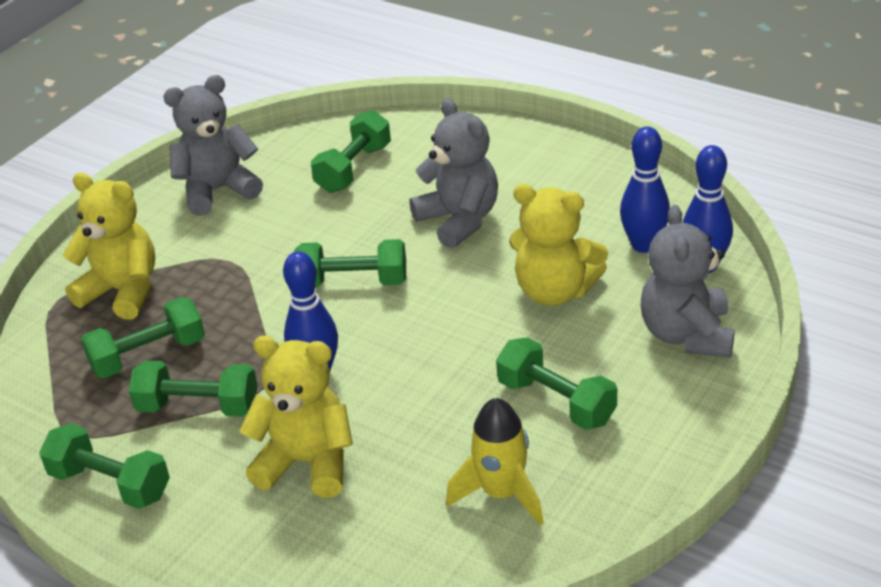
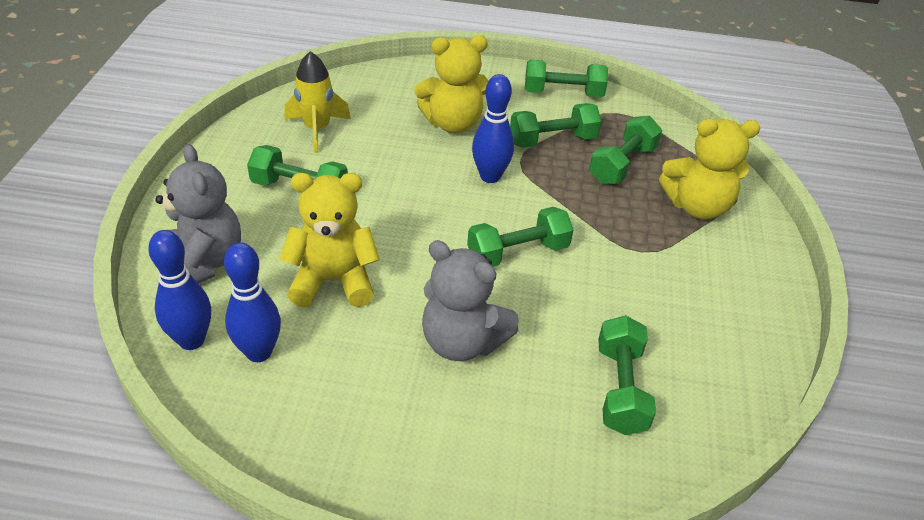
camera: 150 degrees right, 5 degrees up
(218, 190) = (731, 325): grey teddy bear -> none

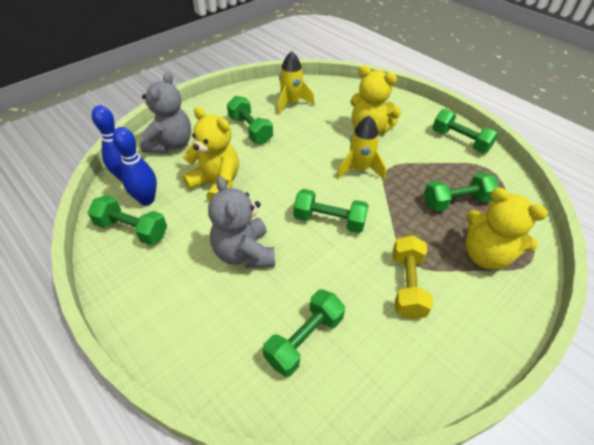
camera: 40 degrees right, 5 degrees up
(490, 176) = (359, 169): blue bowling pin -> yellow rocket
(552, 140) = (422, 166): green dumbbell -> green dumbbell (132, 229)
(659, 276) = (407, 285): none -> yellow dumbbell

